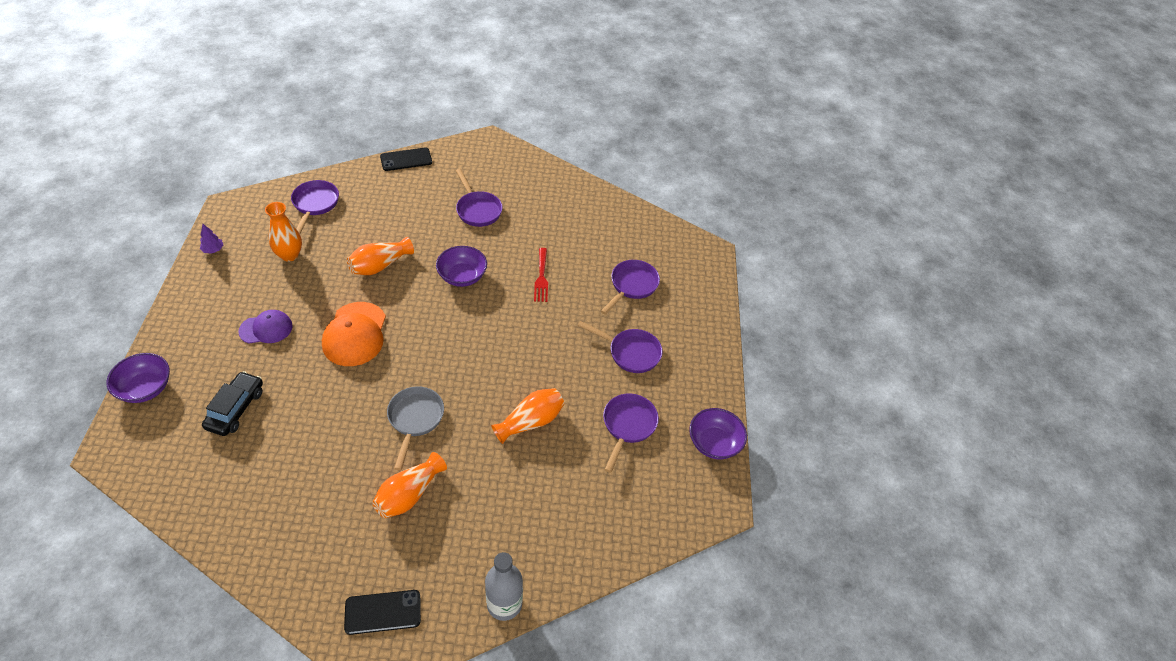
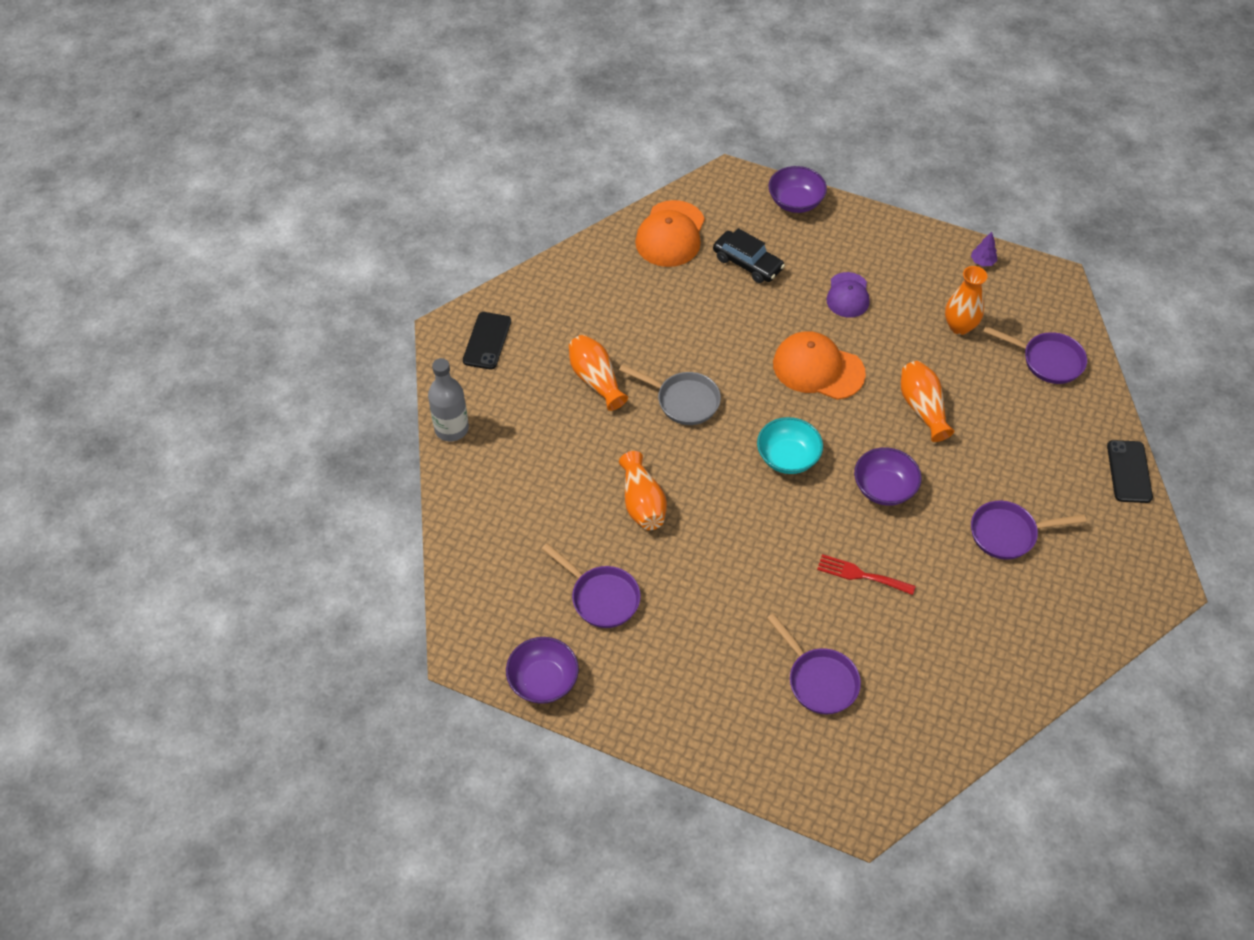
camera: 115 degrees right, 5 degrees up
(201, 483) = (670, 234): none -> orange cap
(453, 337) = (787, 457): none -> turquoise bowl
(630, 352) = (706, 638): purple pan -> none

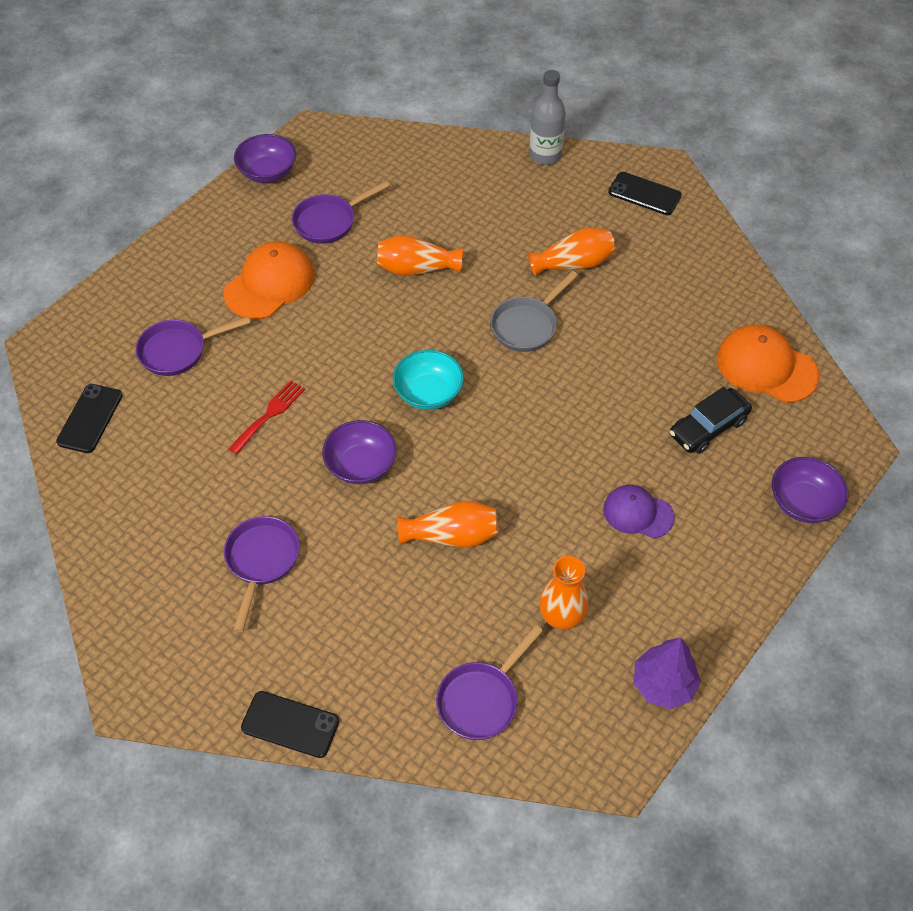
camera: 105 degrees right, 0 degrees up
(818, 368) = (536, 452): orange cap -> orange cap (269, 284)
(929, 729) = (90, 418): none -> black phone
(982, 262) = (663, 684): purple tree -> purple tree, size x1.82

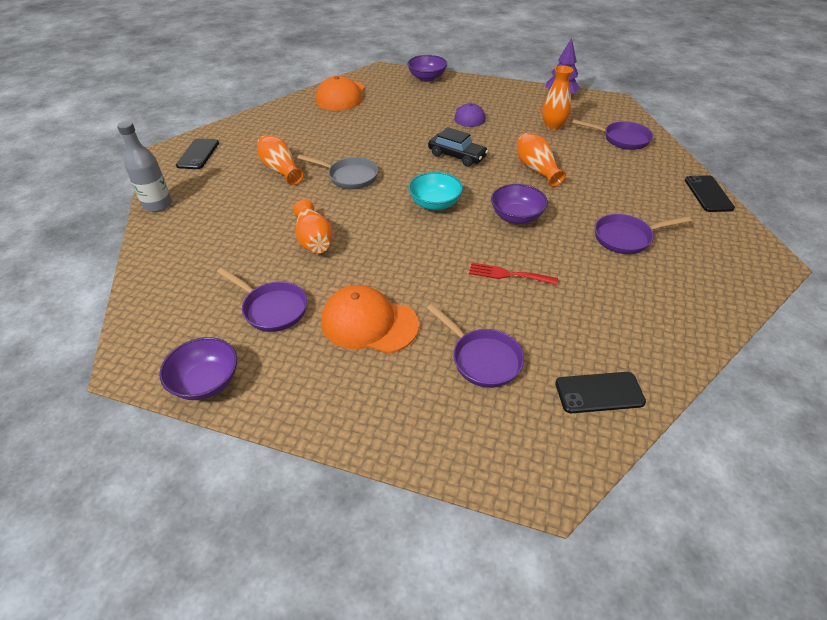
camera: 110 degrees left, 10 degrees down
(708, 427) = (396, 106): black car -> black car (457, 156)

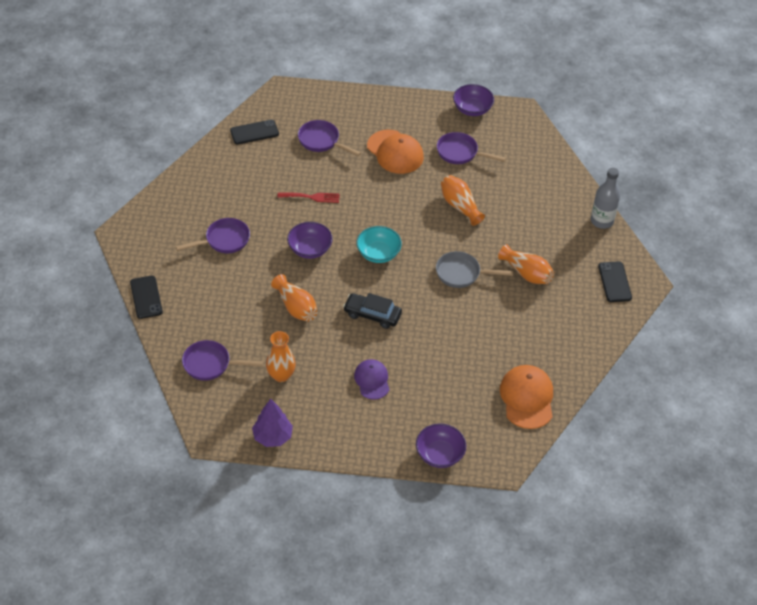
camera: 165 degrees right, 5 degrees up
(369, 323) = (395, 152): orange cap -> orange cap turned 45 degrees clockwise

